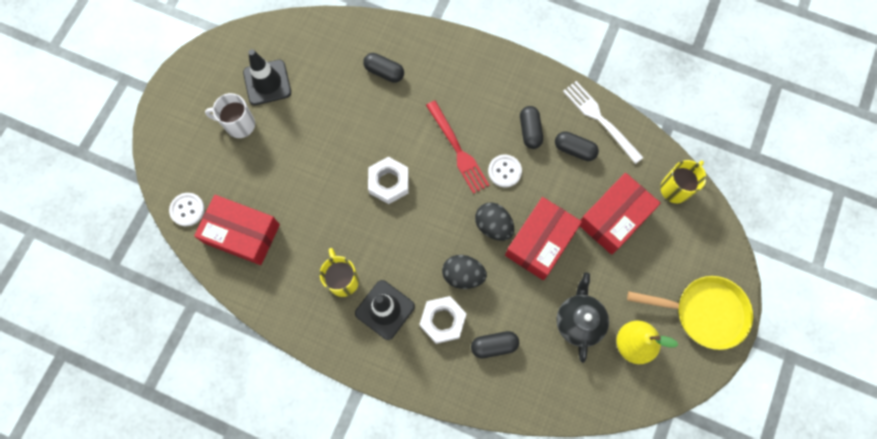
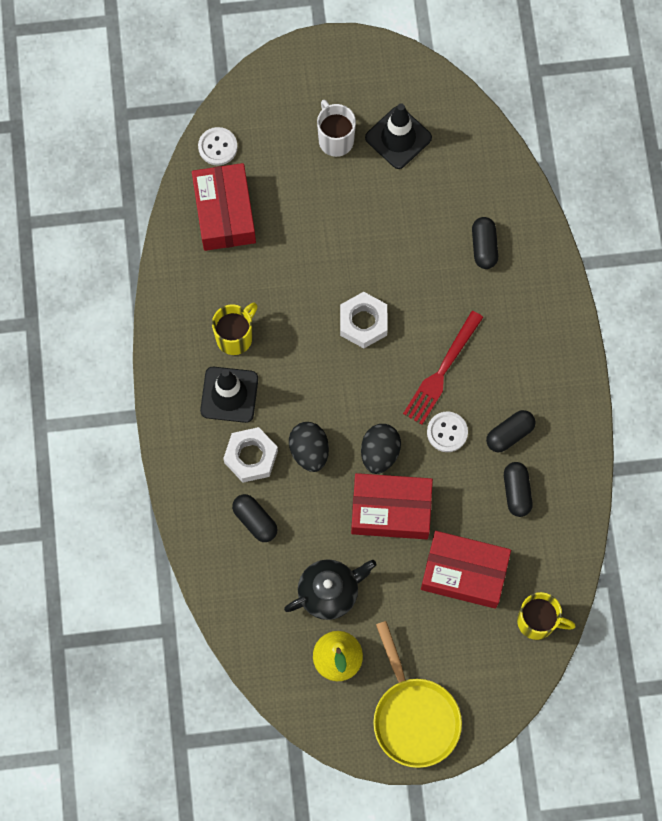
camera: 60 degrees right, 0 degrees up
(600, 119) = (569, 501): white fork -> none

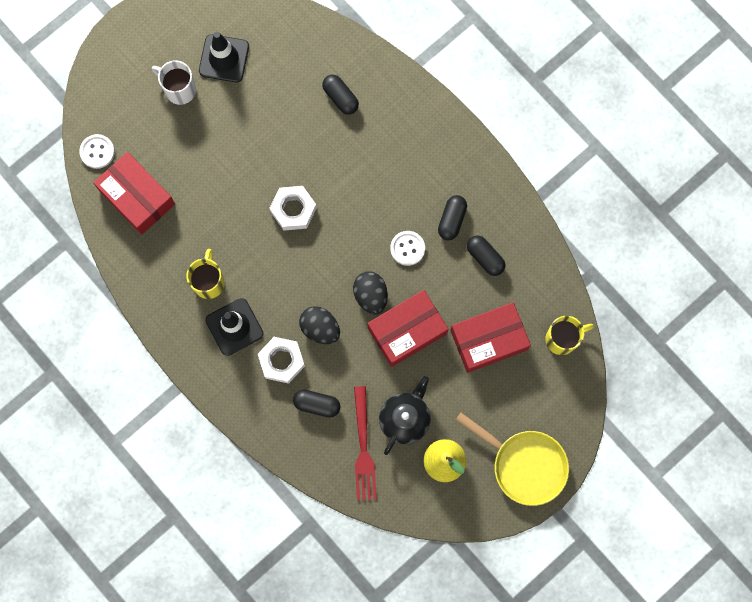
camera: 35 degrees left, 5 degrees up
(442, 371) = (373, 207): red fork -> red fork (363, 448)

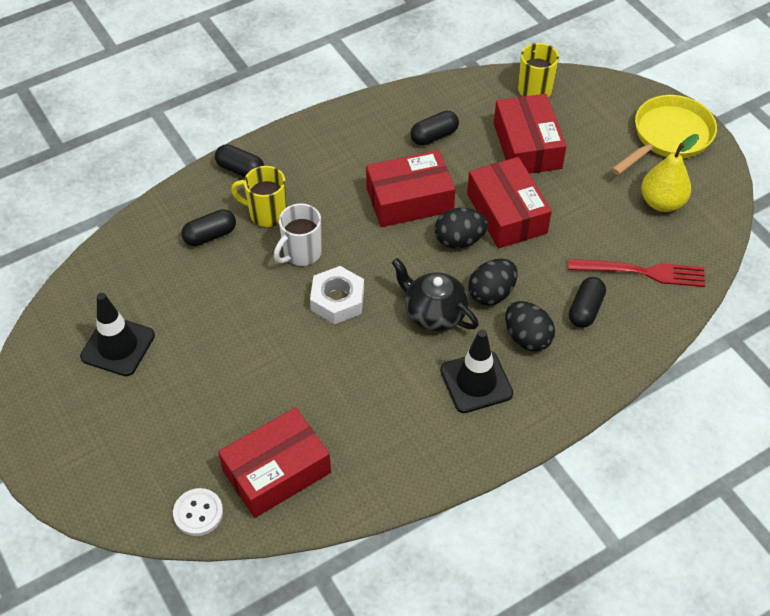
camera: 80 degrees left, 25 degrees down
(179, 89) = (142, 401): white mug -> white mug (301, 253)
(209, 282) = (412, 402): yellow mug -> yellow mug (266, 213)
(281, 361) = (527, 338): white nut -> black egg
(405, 418) = (609, 229): black teapot -> black teapot (434, 313)
(407, 248) = (409, 200): white button -> red box
(452, 220) = (385, 157): black capsule -> black capsule (240, 170)

